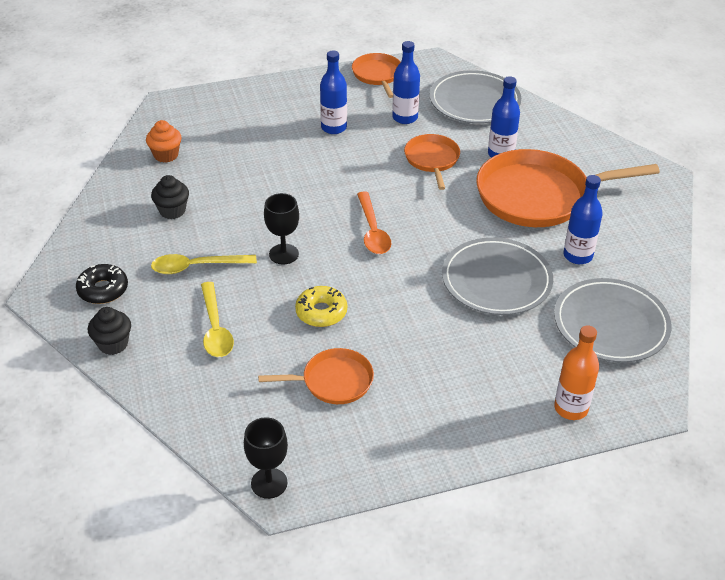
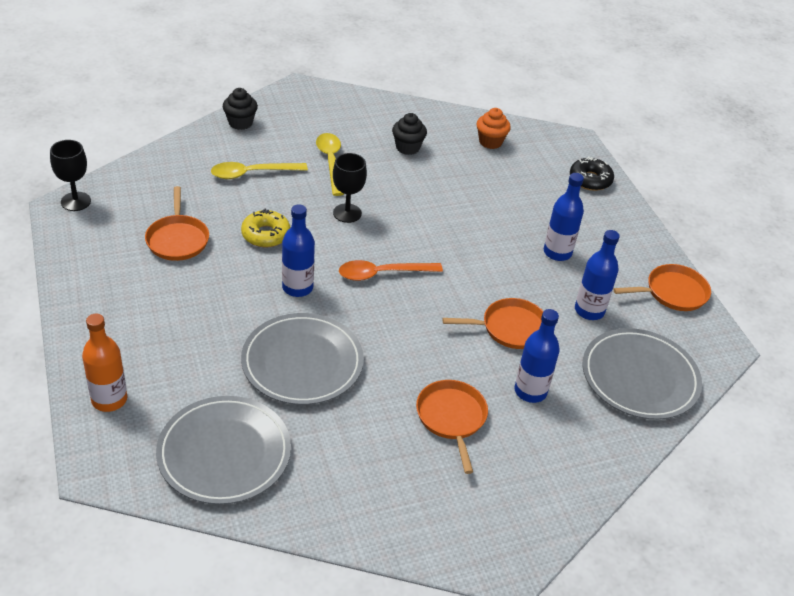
camera: 85 degrees right, 0 degrees up
(103, 290) = (304, 115): black donut -> black donut (590, 180)
(538, 196) = (451, 418): orange pan -> orange pan, size x0.52
(578, 256) = (341, 440): blue bottle -> blue bottle (297, 287)

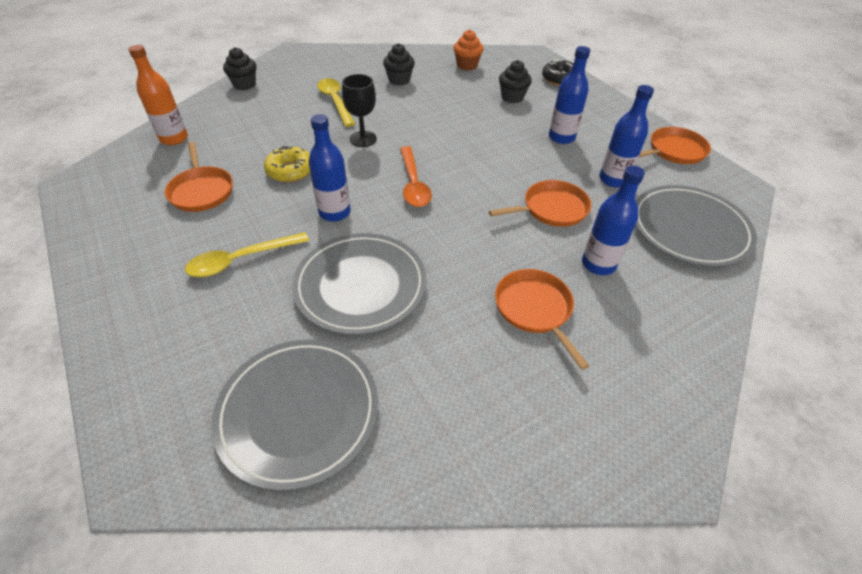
camera: 10 degrees left, 5 degrees up
(76, 201) = (89, 175): black goblet -> none
(109, 400) = (146, 378): orange bottle -> orange bottle (174, 138)
(252, 173) = (264, 122): yellow spoon -> yellow spoon (241, 260)
(382, 274) = (413, 184): orange spoon -> orange spoon turned 75 degrees counterclockwise
(525, 193) = (512, 97): none -> black cupcake

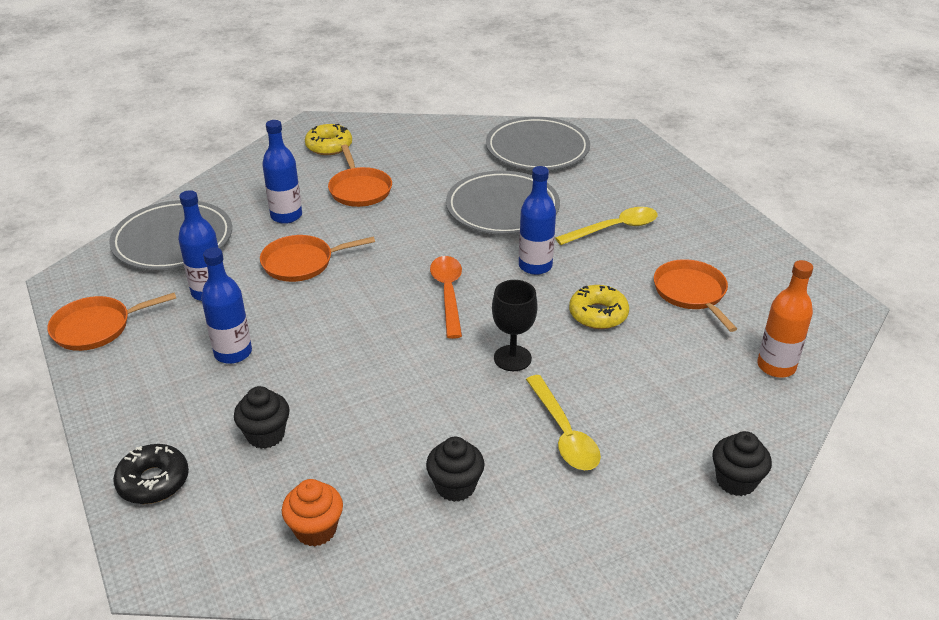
camera: 175 degrees left, 10 degrees down
(615, 402) = (329, 146): none -> yellow donut

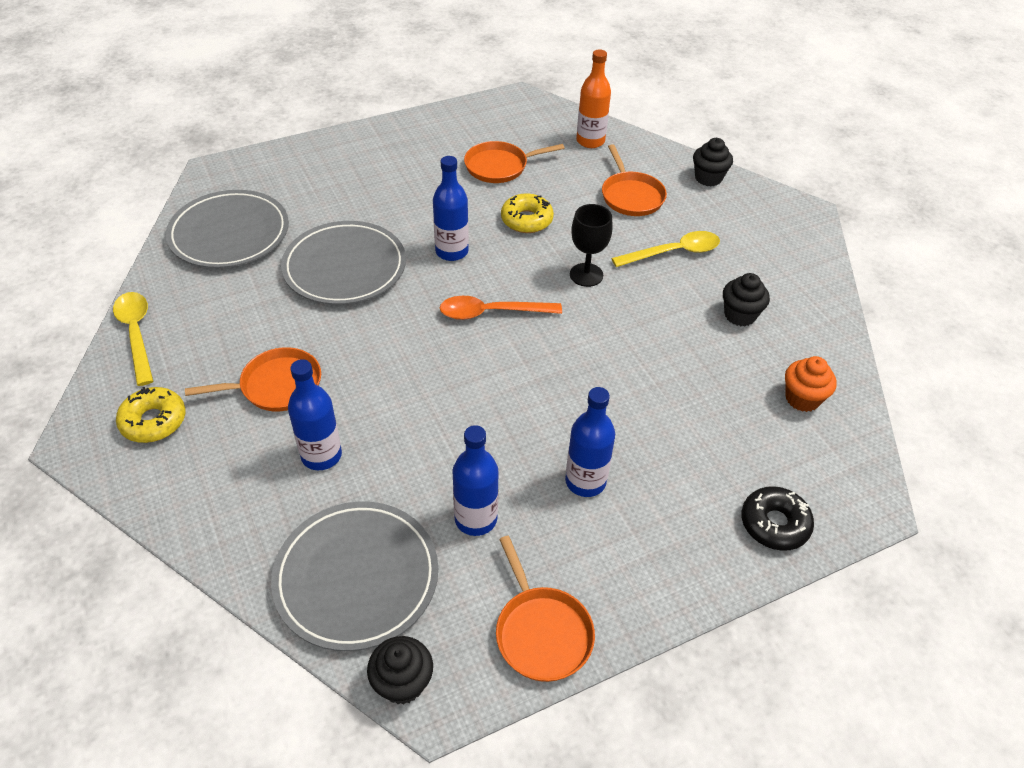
camera: 90 degrees left, 10 degrees up
(266, 435) = (701, 442): black cupcake -> black cupcake (402, 683)
(301, 263) = (425, 433): orange pan -> orange pan (631, 196)
(614, 228) = (397, 196): yellow spoon -> yellow spoon (136, 334)

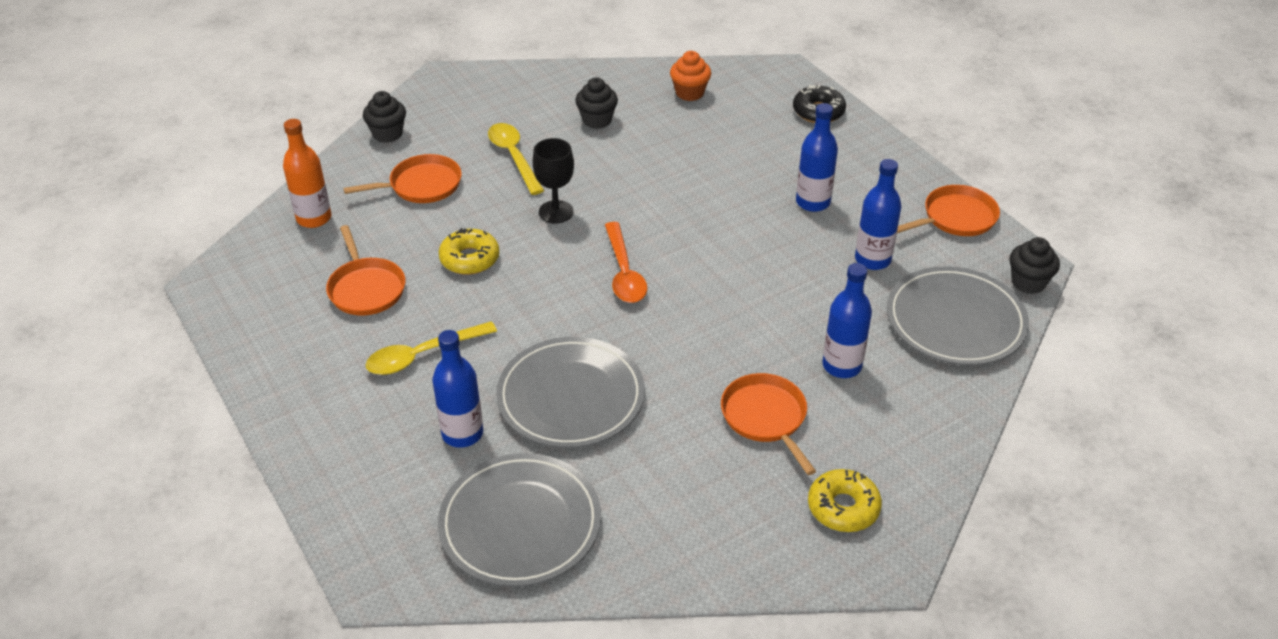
camera: 95 degrees left, 5 degrees down
(136, 334) = (721, 566): yellow spoon -> yellow spoon (422, 355)
(452, 251) = (531, 312): blue bottle -> blue bottle (462, 433)

